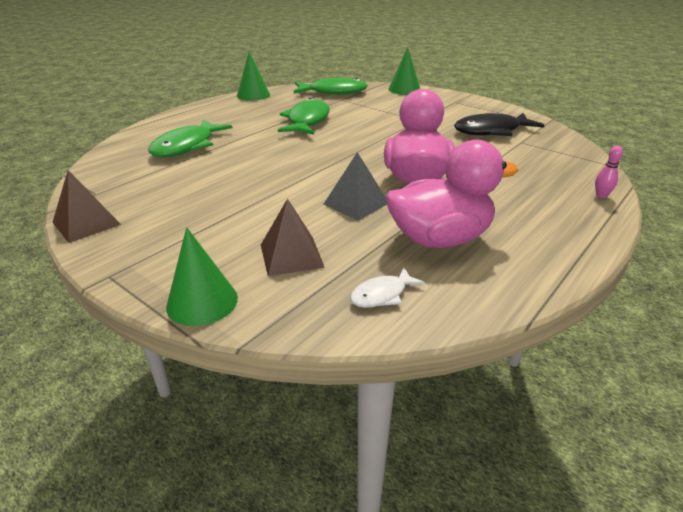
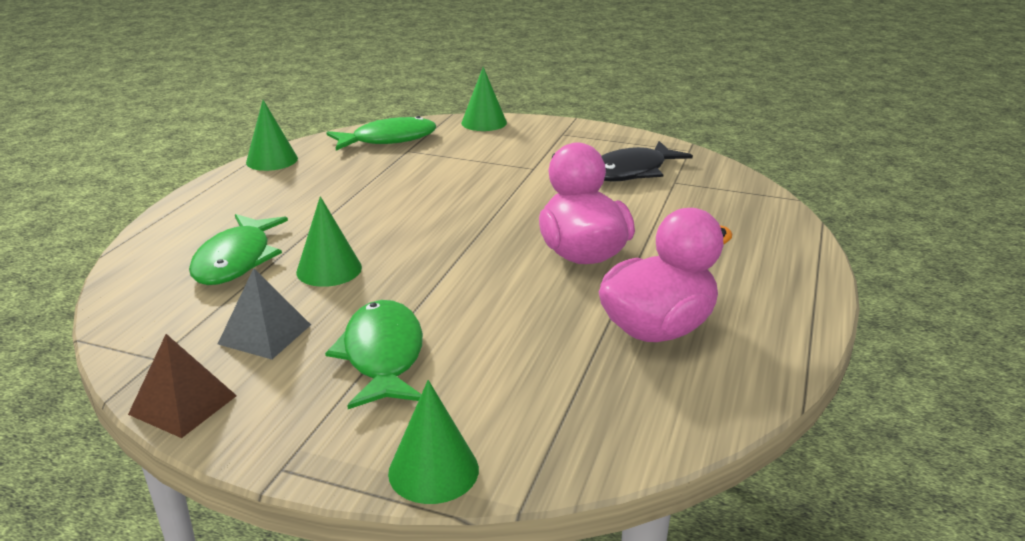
camera: 20 degrees left, 5 degrees down
(237, 160) = (329, 269): none -> green cone
(291, 255) = (500, 387): brown pyramid -> none
(307, 121) = (383, 192): green fish -> green fish (383, 356)
(356, 203) = (531, 302): grey pyramid -> grey pyramid (265, 334)
(382, 295) = (636, 411): white fish -> none
(601, 196) = (797, 240): pink bowling pin -> none

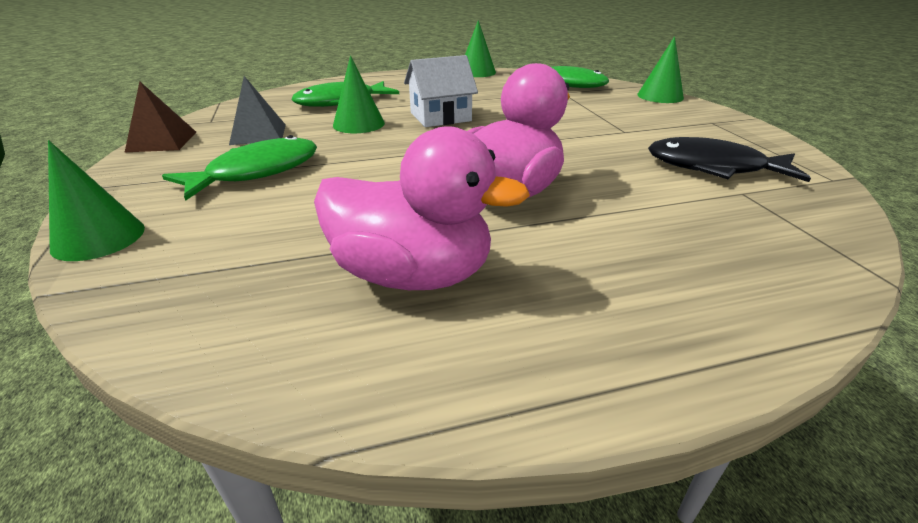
camera: 55 degrees right, 5 degrees up
(378, 224) = (440, 117): none -> white house

